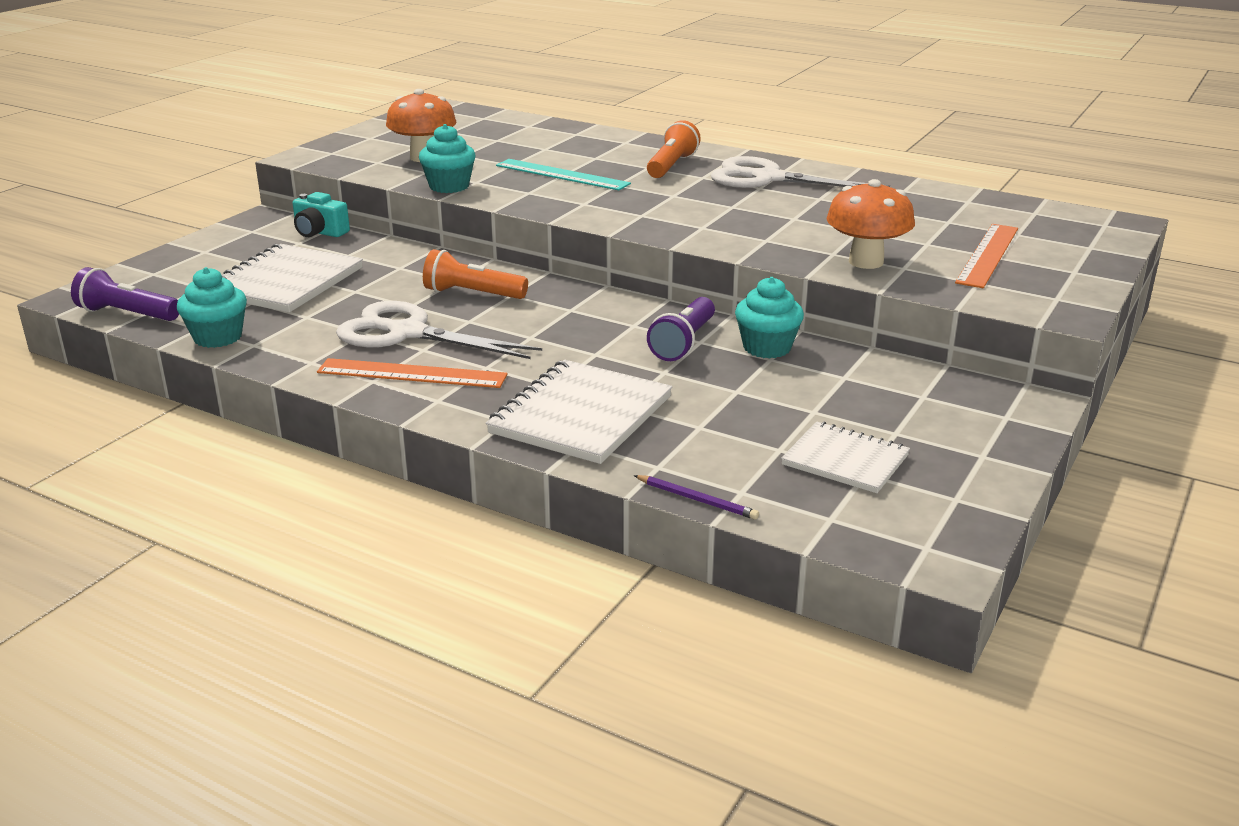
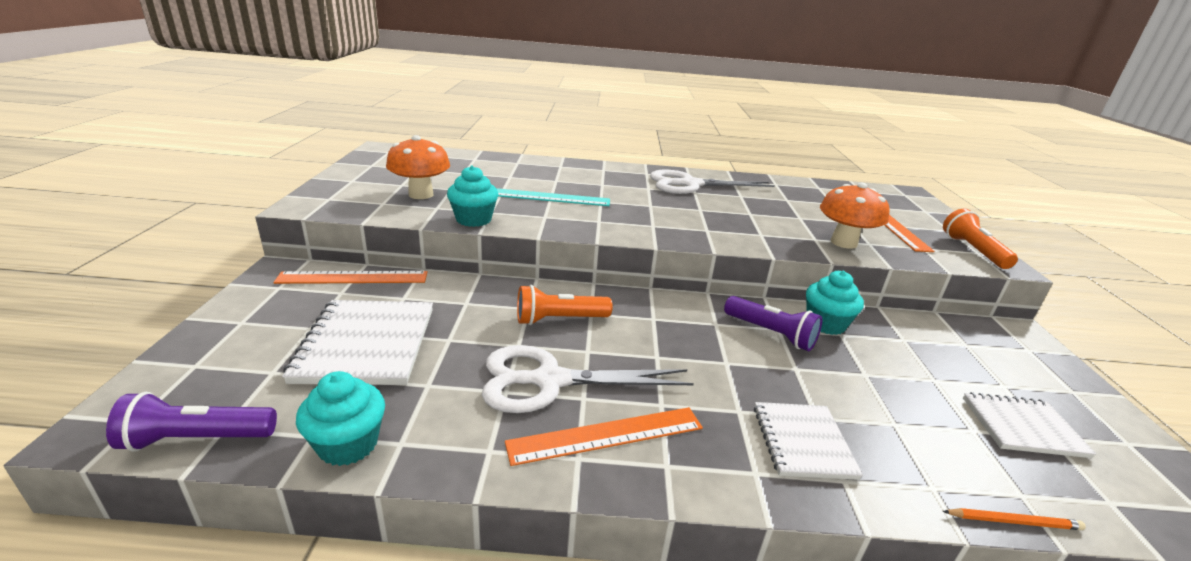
camera: 30 degrees left, 0 degrees up
(319, 232) = (353, 277): turquoise camera -> orange ruler
(580, 415) = (802, 442): white notebook -> white notebook, size x0.63
(671, 166) = (616, 181): orange flashlight -> orange flashlight (972, 250)
(684, 343) = (771, 333): purple flashlight -> purple flashlight turned 45 degrees counterclockwise
(697, 499) = (1013, 521): purple pencil -> orange pencil

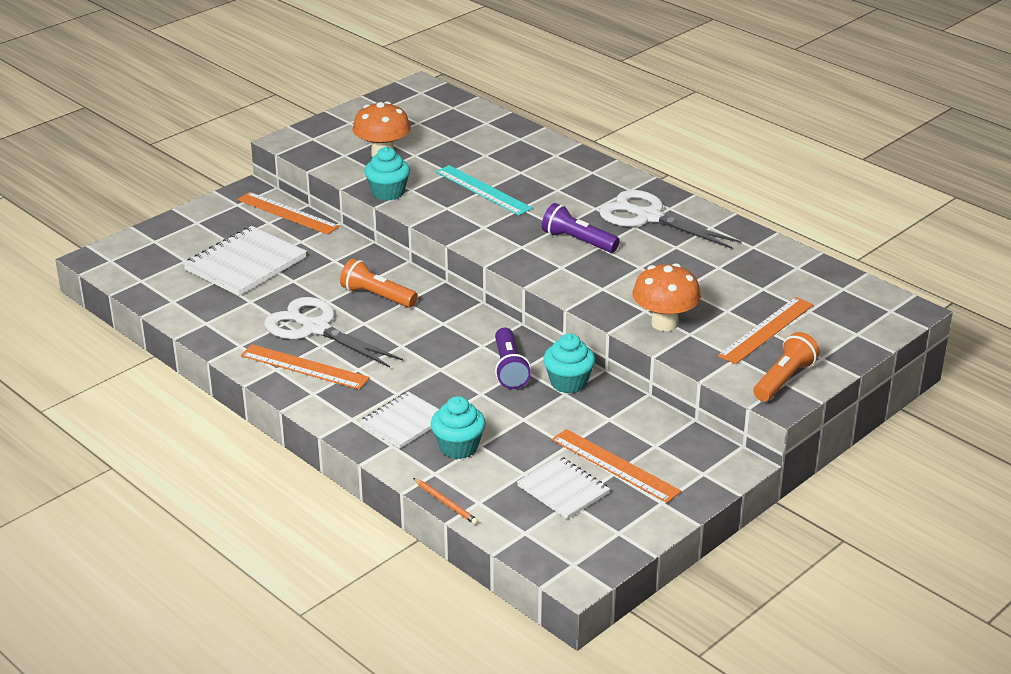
camera: 45 degrees right, 5 degrees up
(196, 439) = (127, 280): purple flashlight -> purple flashlight (577, 241)
(348, 444) = (183, 312): turquoise cupcake -> turquoise cupcake (458, 447)
(990, 378) = (615, 465): none -> orange ruler

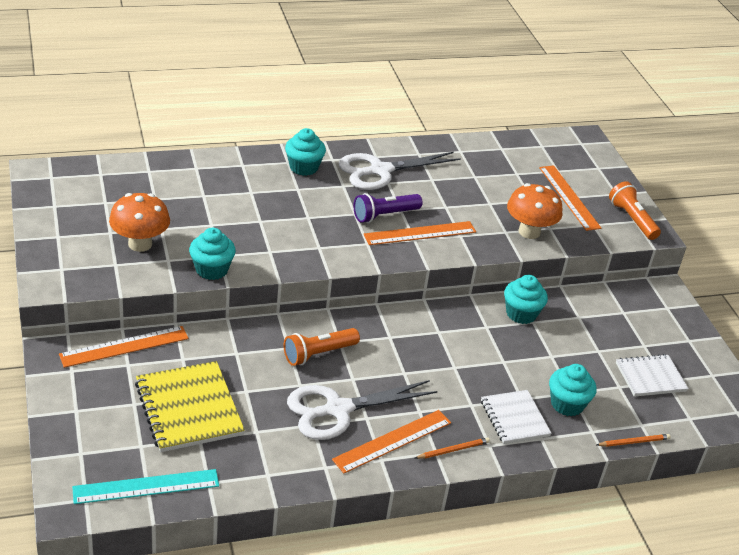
camera: 65 degrees left, 5 degrees up
(245, 264) = (188, 409): white notebook -> yellow notebook
(325, 401) = (453, 450): none -> orange pencil
(483, 190) = (260, 222): turquoise ruler -> turquoise ruler (146, 486)
(509, 369) = (481, 333): purple flashlight -> none
(595, 181) = (303, 167): none -> turquoise cupcake
(615, 465) = (636, 340): orange ruler -> orange ruler (420, 233)

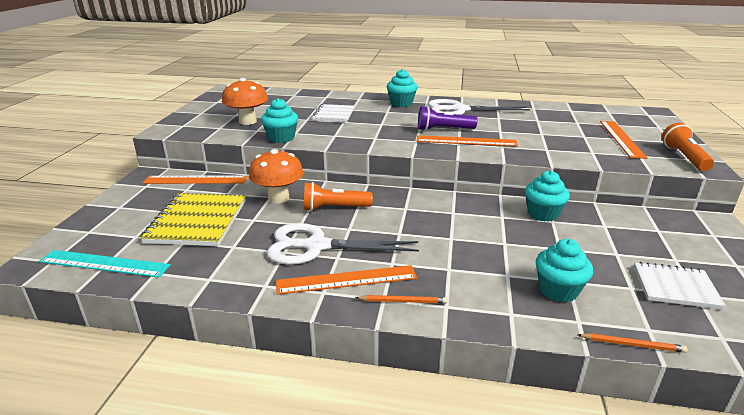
camera: 30 degrees right, 10 degrees down
(514, 418) = (489, 289): white notebook -> white notebook (333, 114)
(529, 232) = (570, 152): orange mushroom -> orange mushroom (278, 198)

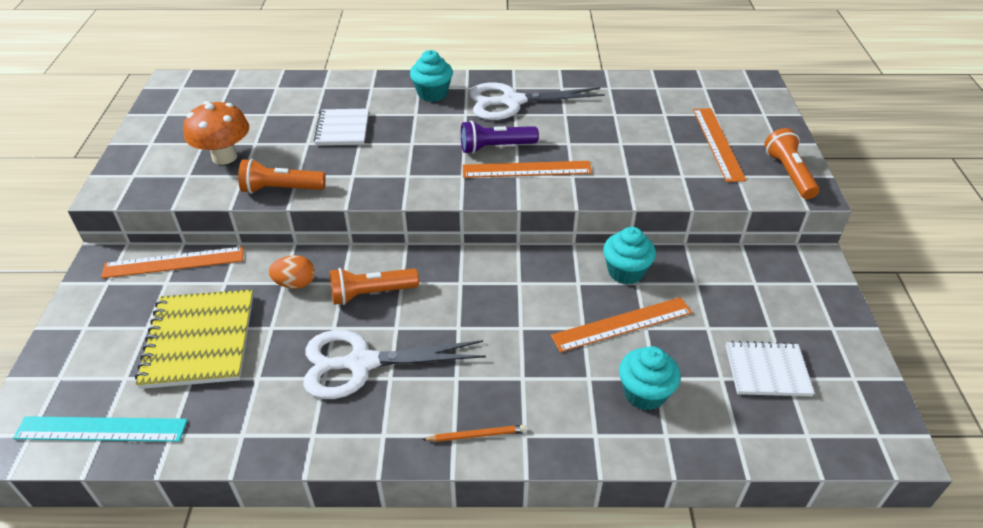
camera: 10 degrees left, 15 degrees up
(278, 198) = (295, 283): orange mushroom -> orange egg
(281, 138) = (281, 189): turquoise cupcake -> orange flashlight
(346, 280) = (407, 412): orange ruler -> orange ruler (622, 324)
(632, 344) = (719, 458): orange pencil -> none

